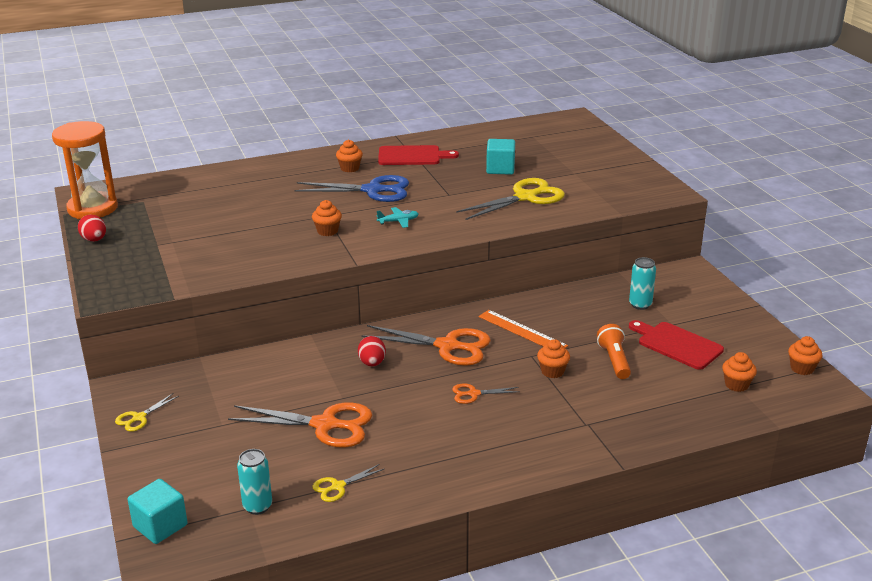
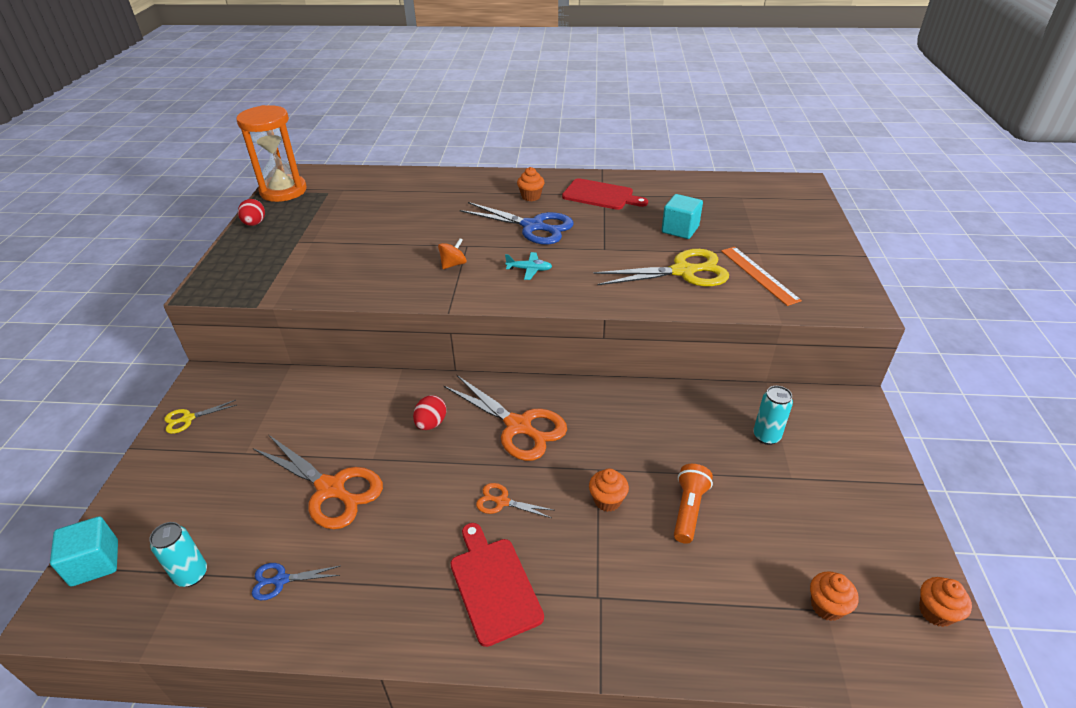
camera: 25 degrees right, 10 degrees up
(327, 231) = (453, 264): orange cupcake -> orange spinning top
(338, 486) = (281, 580): yellow scissors -> blue scissors
(522, 331) = (609, 431): orange ruler -> orange ruler (759, 275)
(677, 344) = (780, 511): red cutting board -> red cutting board (494, 585)

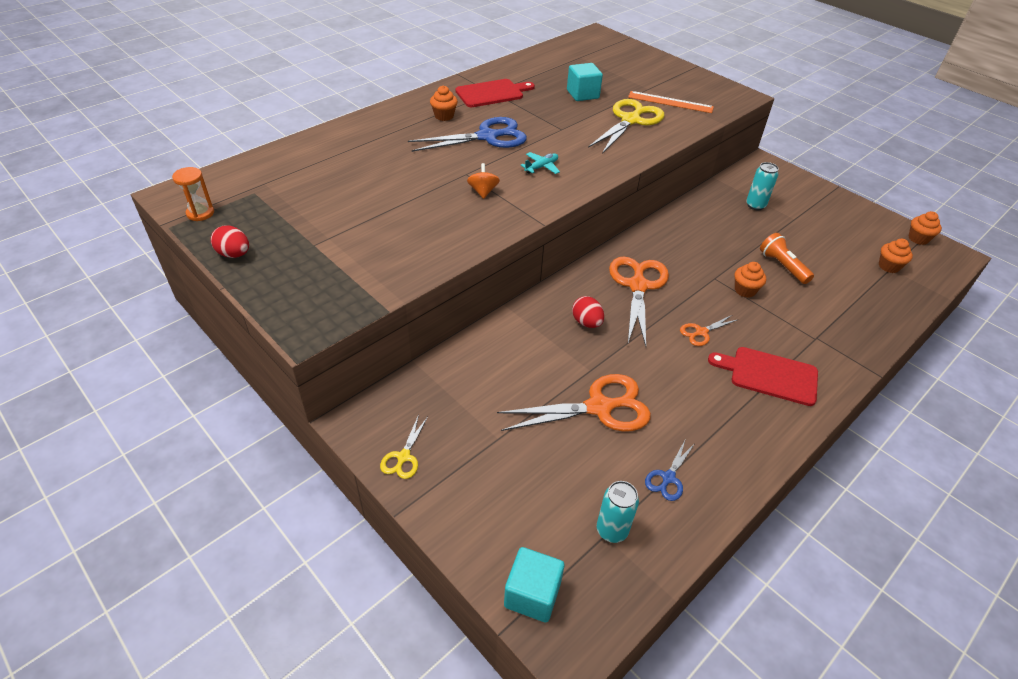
camera: 50 degrees left, 5 degrees up
(283, 191) = (200, 213): orange hourglass -> orange hourglass, size x0.46
(518, 426) = (638, 286): orange scissors -> orange scissors turned 75 degrees counterclockwise

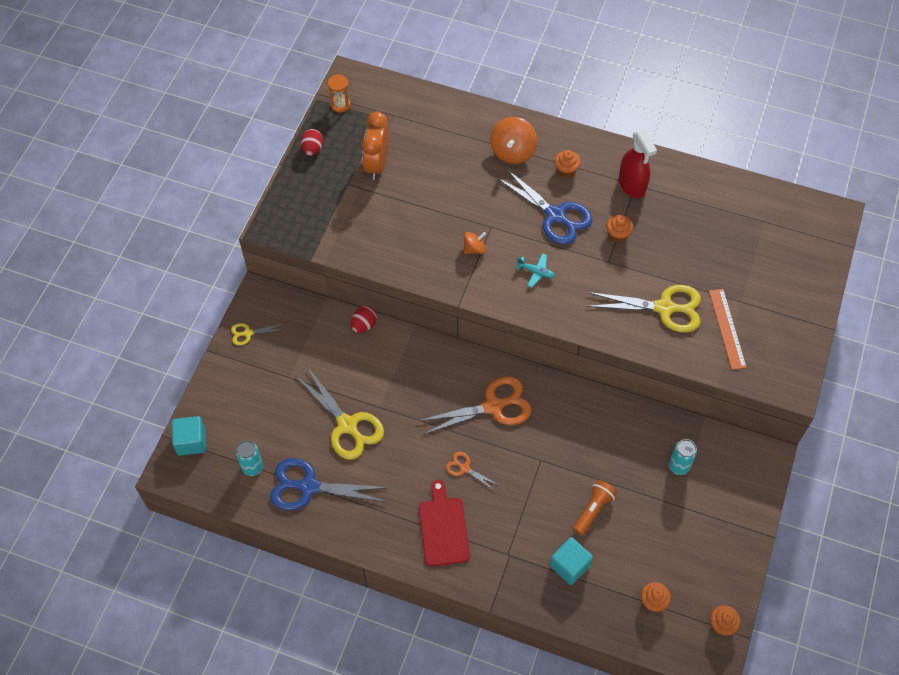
camera: 65 degrees right, 15 degrees up
(312, 216) = (377, 165): none -> orange clock
(392, 134) = (513, 152): none -> orange spinning top
(492, 93) = (632, 185): red cutting board -> red spray bottle
(582, 94) = (685, 253): turquoise cube -> turquoise cube (569, 566)
(586, 322) = (428, 386): red egg -> red egg (364, 325)
(599, 407) = (347, 425): orange scissors -> yellow scissors
(668, 478) = (309, 487): blue scissors -> blue scissors, size x2.06
(745, 290) = (538, 487): orange cupcake -> orange cupcake (617, 235)

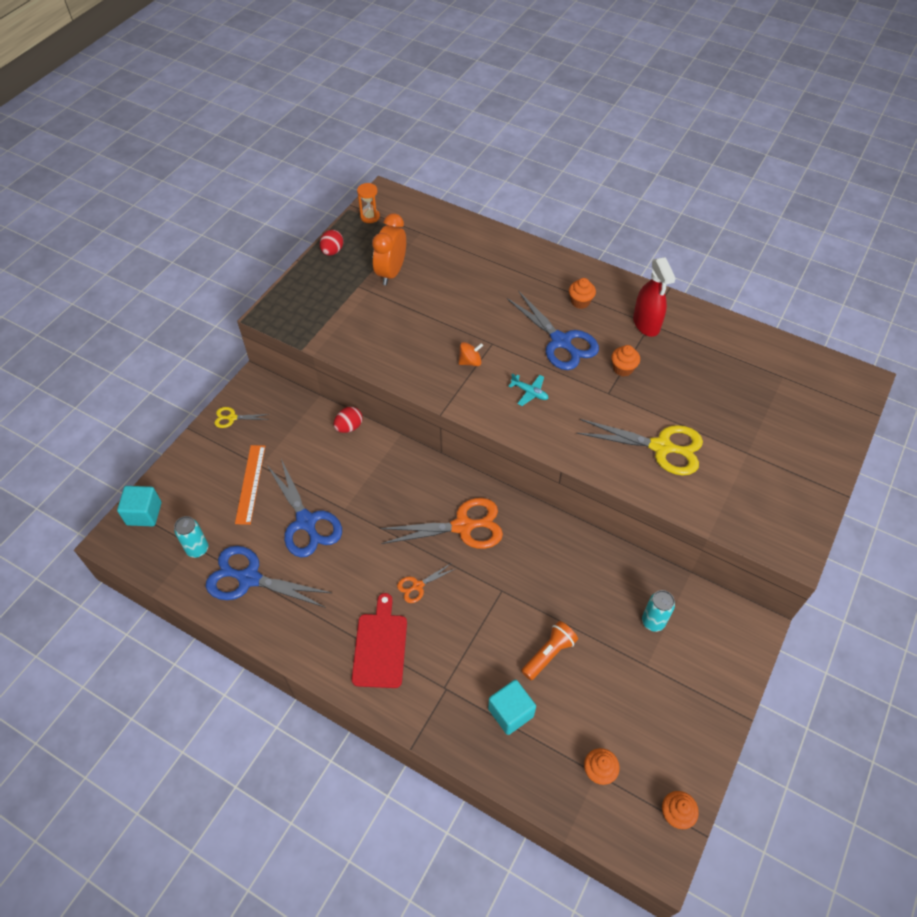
camera: 10 degrees right, 5 degrees down
(347, 425) = (306, 522): yellow scissors -> blue scissors
(464, 468) = (418, 586): orange scissors -> orange scissors turned 75 degrees counterclockwise
(513, 152) = (529, 278): orange spinning top -> none
(727, 328) = (727, 478): orange ruler -> orange ruler (250, 484)

